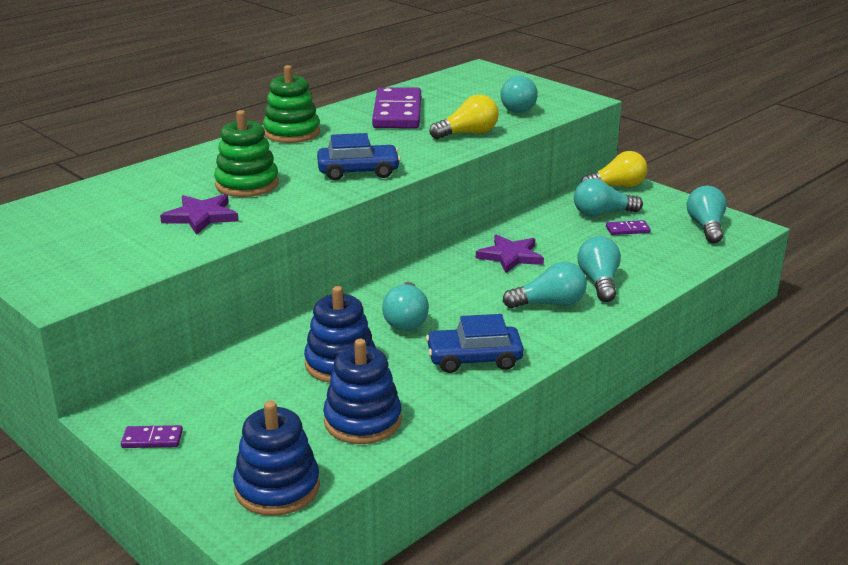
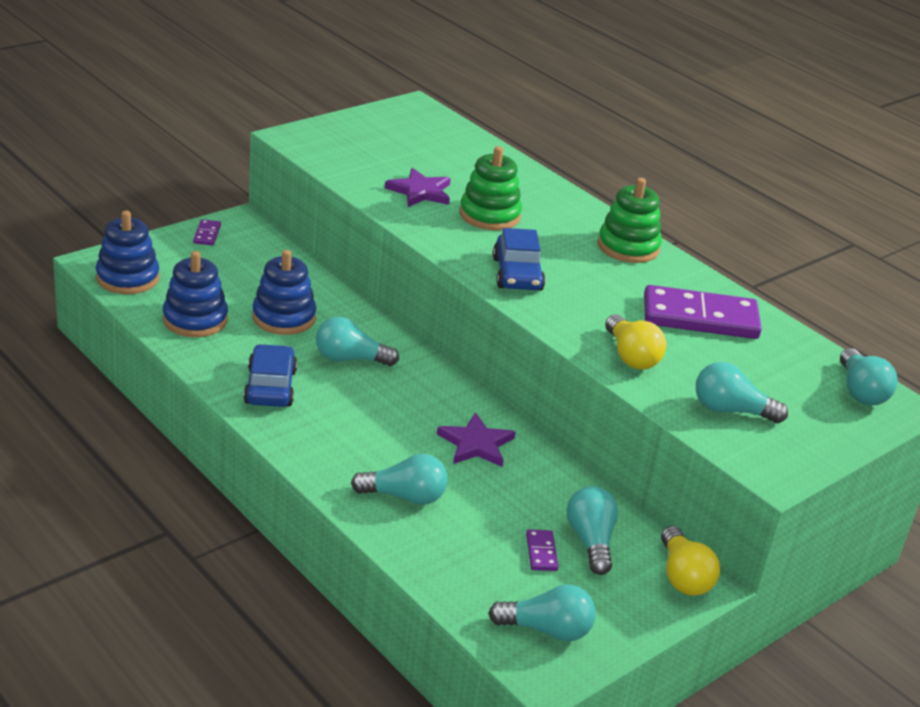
camera: 90 degrees right, 5 degrees up
(549, 304) = (362, 451): turquoise light bulb -> turquoise light bulb (860, 391)

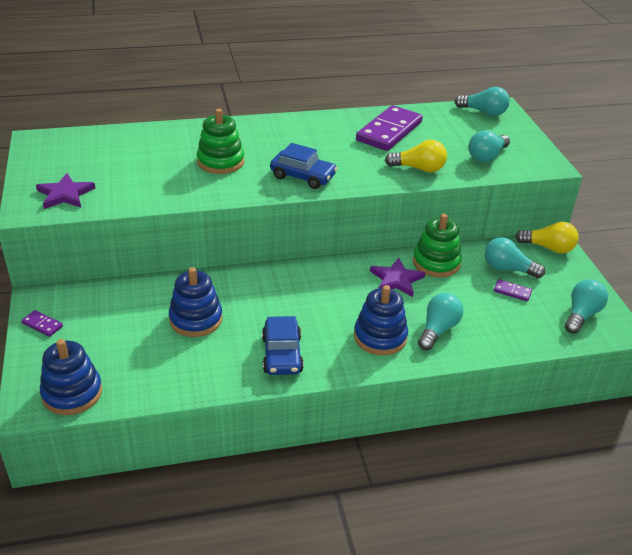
camera: 60 degrees left, 5 degrees up
(195, 320) = (165, 369): blue stacking toy -> blue stacking toy (380, 337)
(270, 387) = (282, 354): blue car -> blue car turned 120 degrees counterclockwise
(350, 359) = (270, 303): turquoise light bulb -> none
(420, 191) = (165, 179): purple star -> purple star (65, 194)
(628, 247) = (296, 126): green stacking toy -> green stacking toy (436, 263)

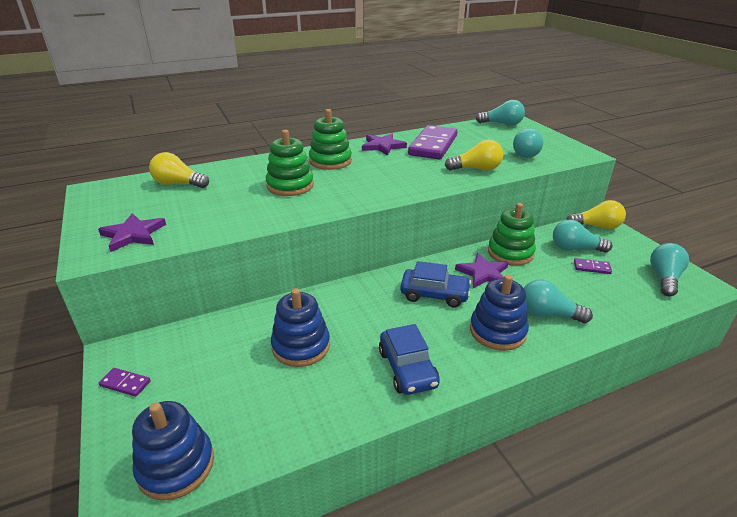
camera: 10 degrees left, 5 degrees down
(115, 144) = (178, 184): none -> yellow light bulb
(271, 137) = (330, 161): none -> green stacking toy
(303, 176) = (375, 188): blue car -> blue car (434, 294)
(334, 125) = (383, 146): none -> purple star
(438, 330) = (548, 314): turquoise light bulb -> turquoise light bulb turned 90 degrees counterclockwise

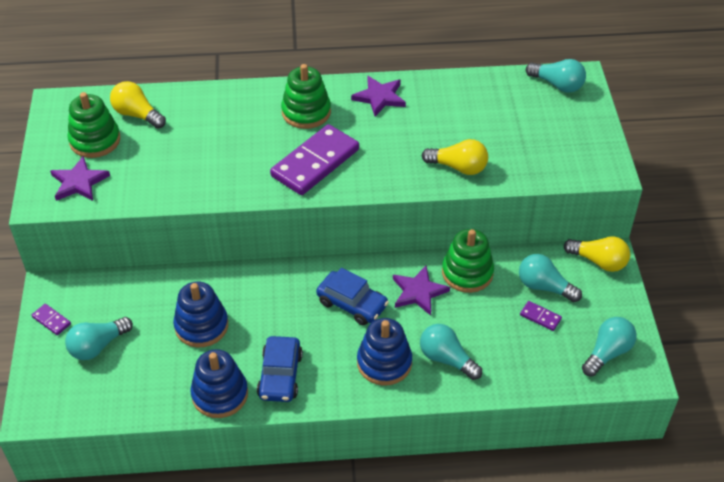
camera: 20 degrees right, 15 degrees up
(176, 466) = (72, 402): blue stacking toy -> blue stacking toy (220, 394)
(290, 186) = (245, 145): green stacking toy -> green stacking toy (95, 140)
(433, 145) = (439, 110): purple domino -> purple domino (315, 163)
(528, 153) = (541, 153): turquoise light bulb -> turquoise light bulb (98, 346)

